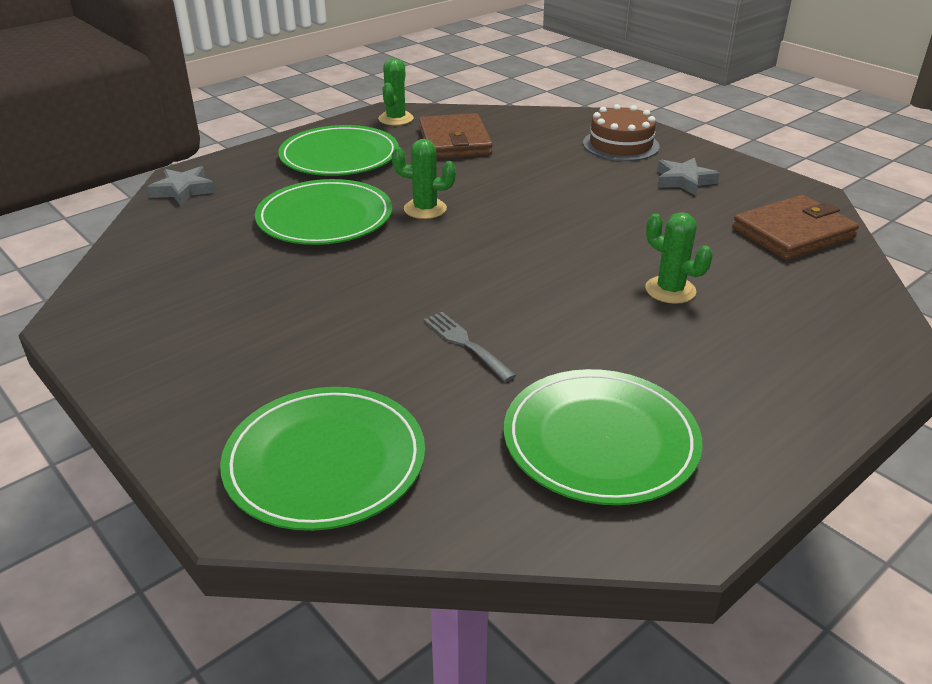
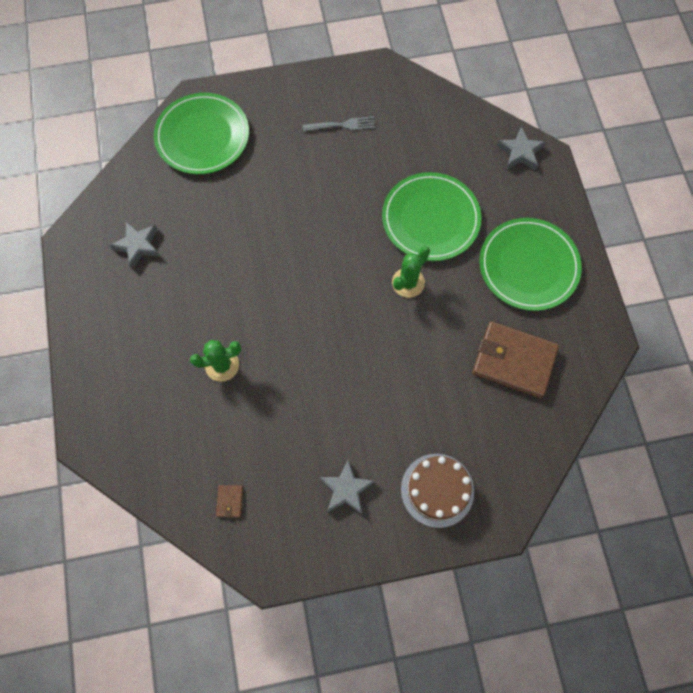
camera: 120 degrees right, 35 degrees up
(396, 119) = (587, 339): green cactus -> none
(466, 344) = (245, 229): grey fork -> grey fork (341, 125)
(600, 440) = (138, 245): green plate -> grey star
(793, 233) = (230, 501): brown wallet -> brown wallet, size x0.40

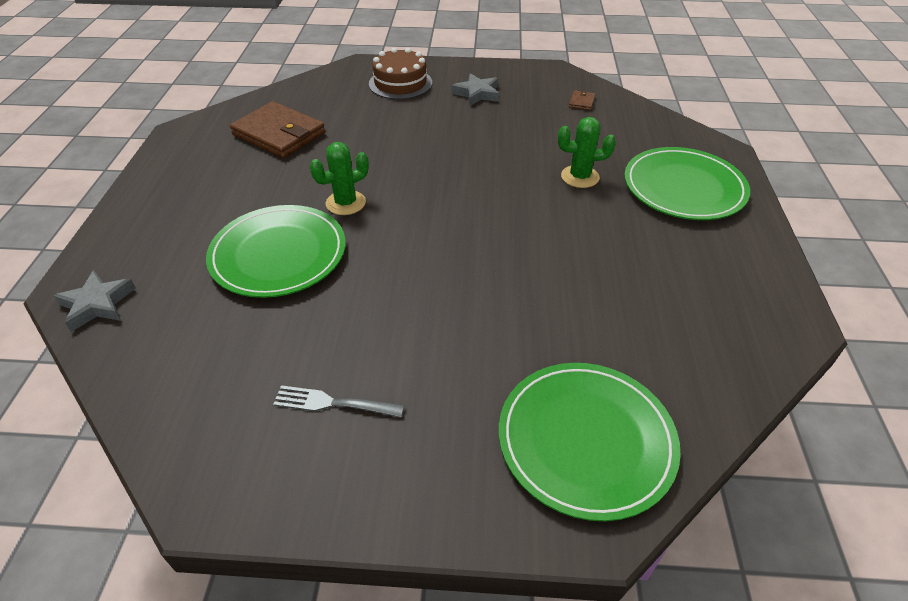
camera: 165 degrees left, 25 degrees down
(138, 245) = (690, 301): grey star -> none
(528, 266) = (201, 193): green plate -> green plate (684, 187)

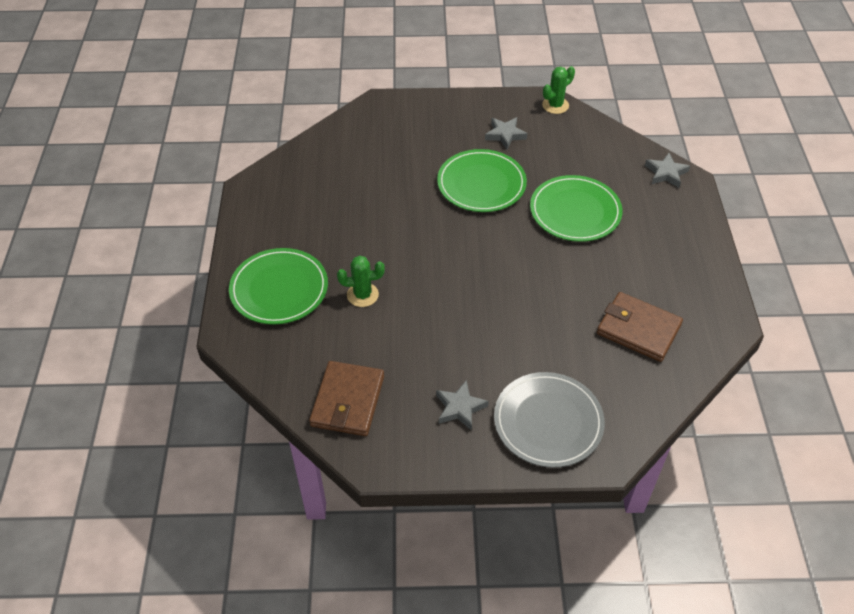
camera: 175 degrees right, 5 degrees up
(334, 403) = (505, 135): grey fork -> grey star
(345, 203) = (546, 256): green cactus -> green cactus (555, 105)
(400, 83) = (548, 422): brown cake -> grey plate
(581, 102) = (347, 401): brown wallet -> brown wallet, size x2.49
(586, 440) = (380, 128): green plate -> green plate (481, 184)

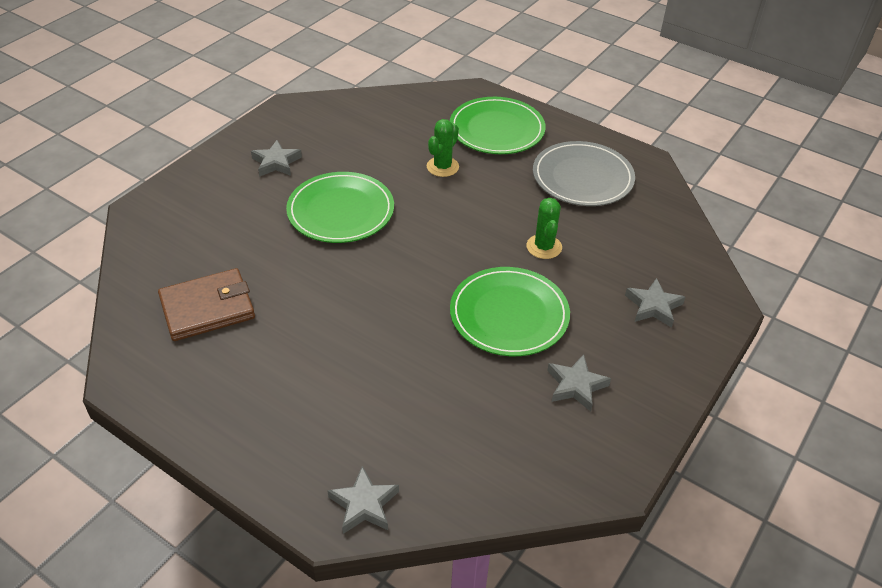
camera: 125 degrees right, 5 degrees down
(347, 401) = (350, 117): brown wallet -> none
(409, 129) = (653, 306): none -> grey star
(548, 422) = (206, 198): grey plate -> grey plate (582, 177)
(555, 105) = (596, 479): green cactus -> green cactus (544, 247)
(575, 211) = (393, 365): green plate -> green plate (341, 211)

